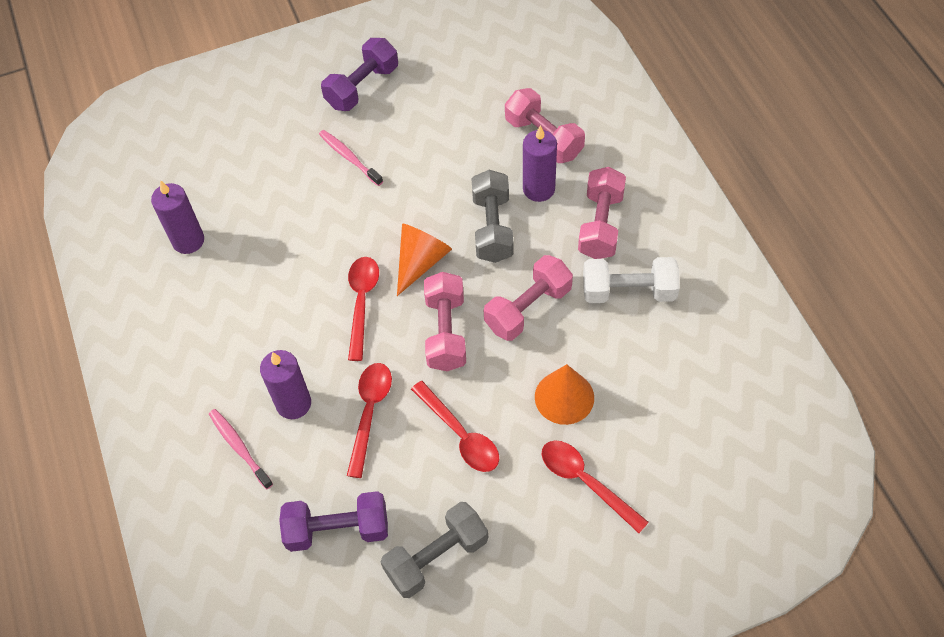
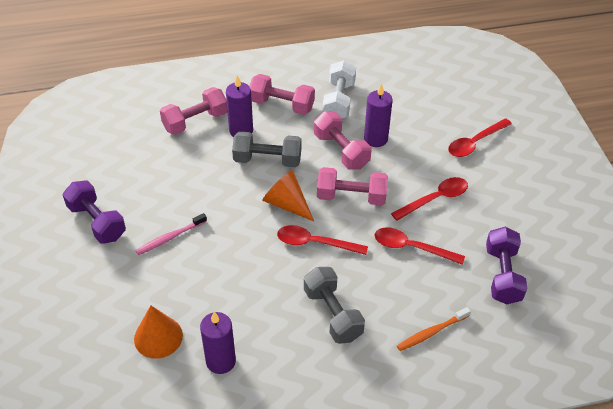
camera: 85 degrees left, 10 degrees down
(239, 447) = (431, 332): pink toothbrush -> orange toothbrush
(293, 403) = (397, 294): purple candle -> purple candle (375, 139)
(436, 557) = (524, 222): grey dumbbell -> grey dumbbell (332, 314)
(564, 397) = (413, 143): orange cone -> orange cone (158, 337)

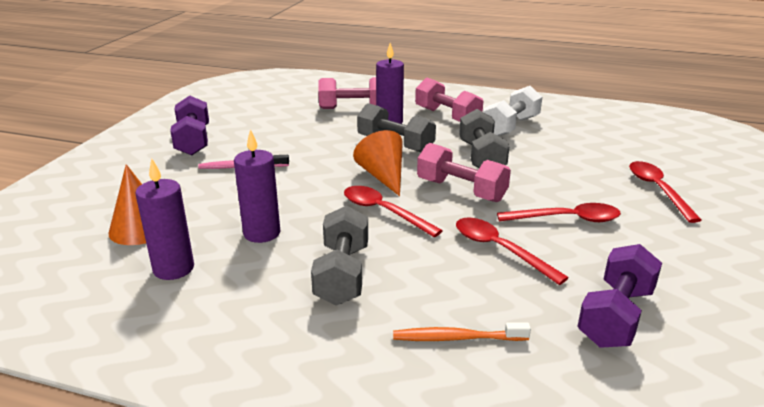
camera: 30 degrees right, 20 degrees down
(341, 151) = (481, 157): pink dumbbell -> grey dumbbell
(375, 139) = (529, 158): purple candle -> purple candle (262, 233)
(475, 143) = (658, 190): red spoon -> red spoon turned 90 degrees clockwise

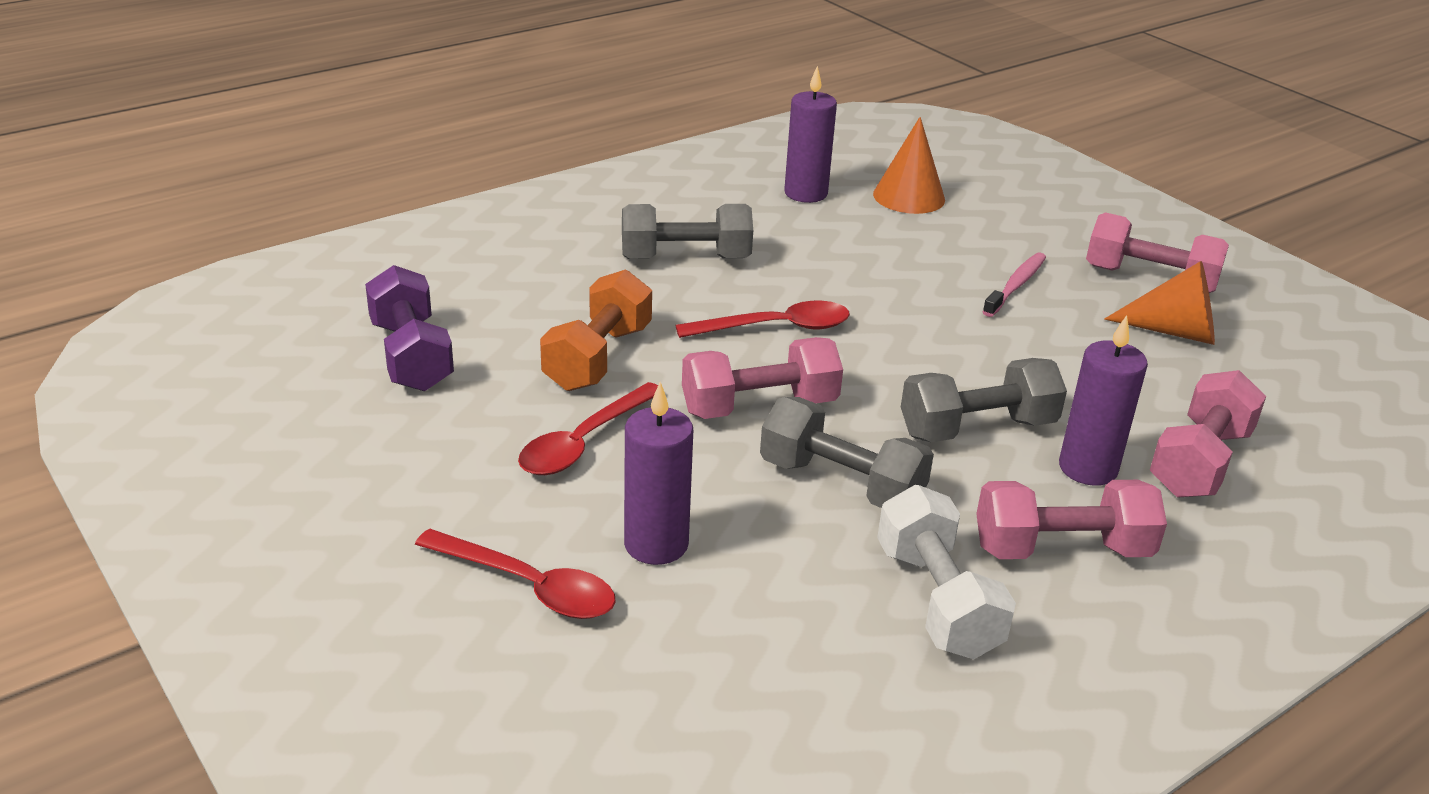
camera: 125 degrees right, 5 degrees up
(193, 141) = (1149, 279): purple dumbbell -> pink dumbbell
(262, 233) = (819, 247): purple candle -> purple candle (656, 544)
(342, 274) = (685, 258): grey dumbbell -> grey dumbbell turned 45 degrees counterclockwise
(383, 176) = (873, 368): orange cone -> orange cone (1174, 331)
(456, 338) = (519, 269): orange toothbrush -> none
(500, 249) = (598, 357): red spoon -> orange dumbbell

